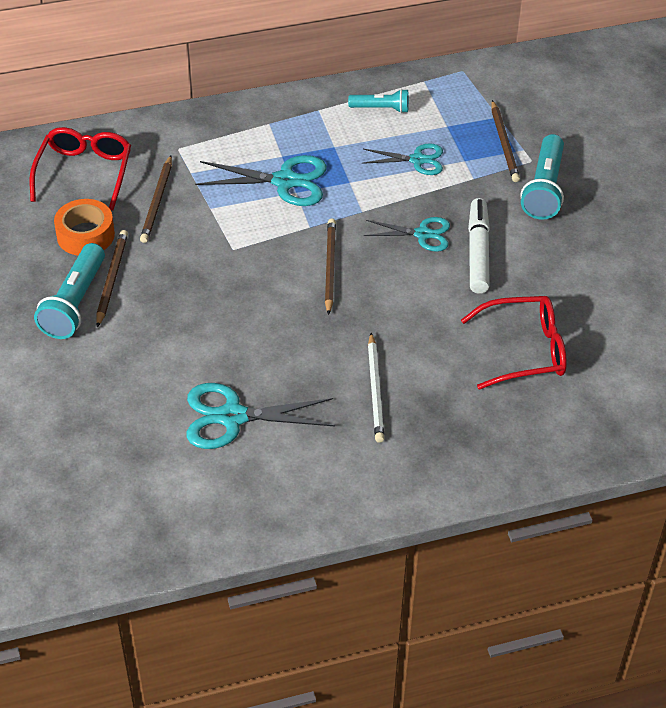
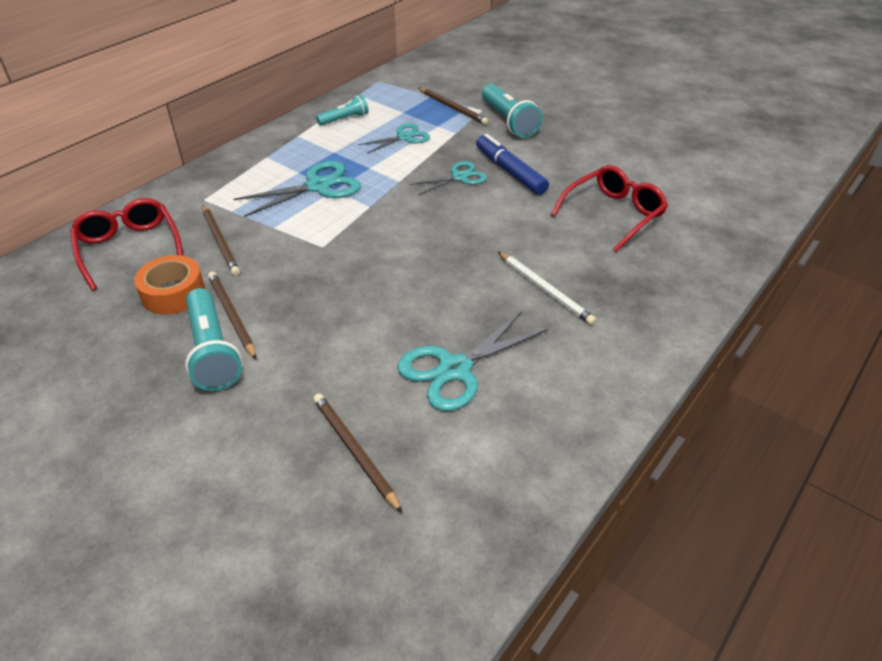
camera: 35 degrees left, 5 degrees down
(329, 267) = (415, 225): brown pencil -> brown pencil (355, 451)
(478, 252) = (510, 171): white marker -> blue marker

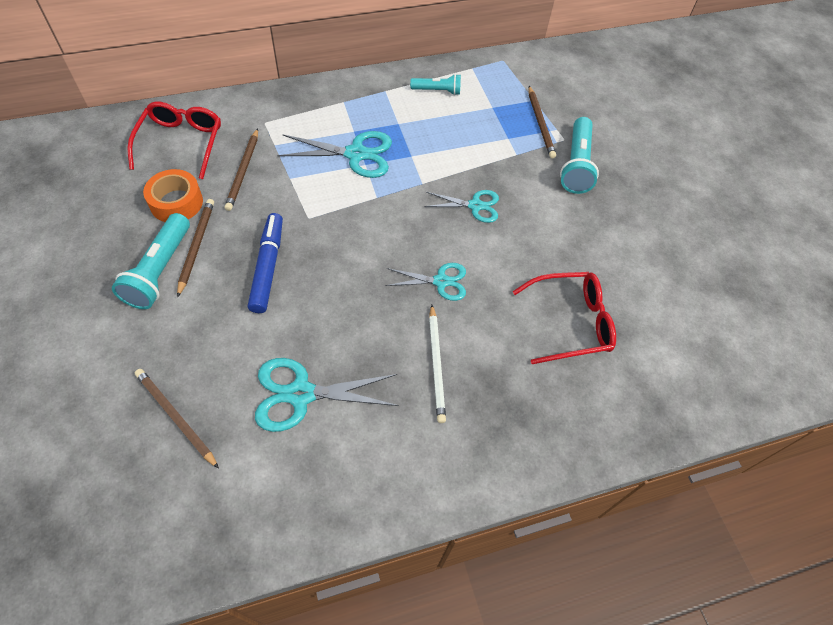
camera: 30 degrees right, 15 degrees up
(355, 451) = (176, 417): brown pencil -> brown pencil turned 45 degrees counterclockwise
(404, 137) = (468, 137): turquoise scissors -> turquoise scissors (441, 281)
(510, 171) = (524, 223): blue marker -> blue marker (268, 267)

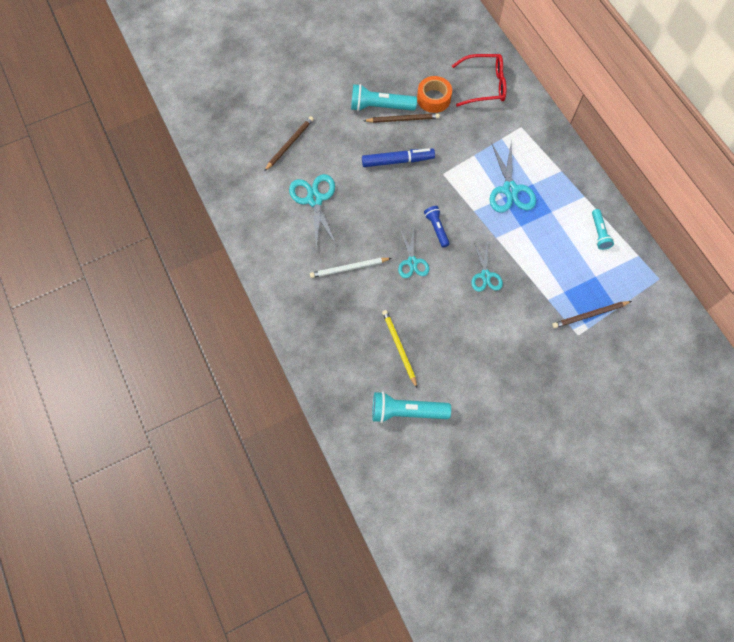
camera: 85 degrees right, 10 degrees up
(243, 171) = (471, 127): brown pencil -> none
(394, 243) = (436, 228): none -> blue flashlight
(571, 322) = (399, 348): red glasses -> yellow pencil
(576, 165) = (552, 345): turquoise flashlight -> turquoise flashlight (406, 411)

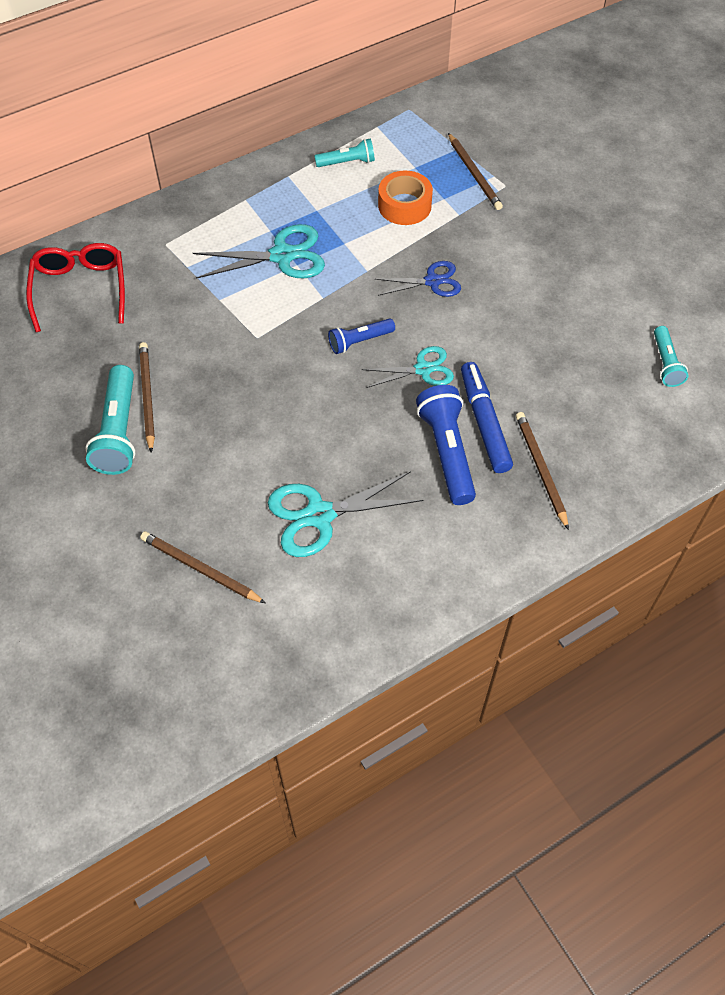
camera: 95 degrees left, 10 degrees down
(331, 318) = (541, 470): none -> brown pencil
(349, 268) = (447, 452): white pencil -> blue flashlight
(397, 161) = (234, 399): blue marker -> blue marker (484, 422)
(399, 348) = (570, 378): yellow pencil -> none
(406, 411) = (665, 363): turquoise flashlight -> turquoise flashlight, size x0.60
(433, 98) = (104, 356): orange tape -> orange tape (404, 205)
(485, 275) = (432, 281): turquoise scissors -> blue scissors

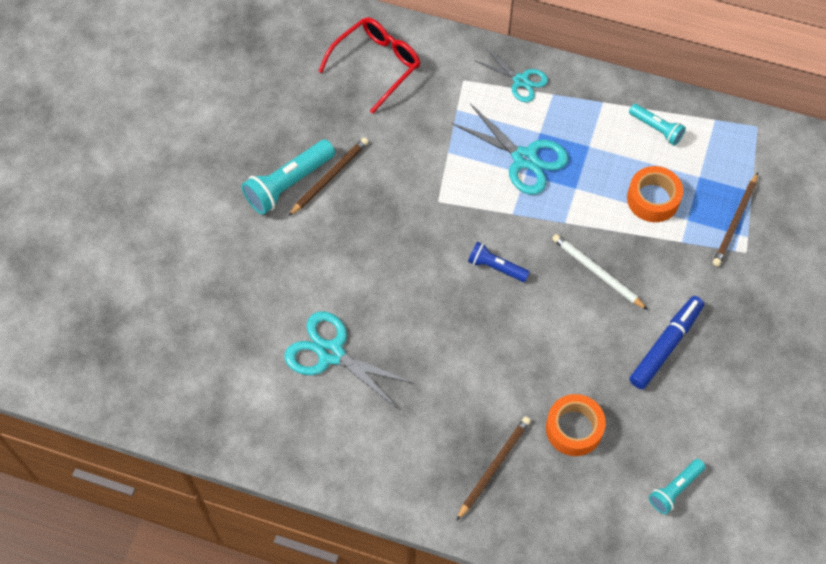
camera: 50 degrees right, 5 degrees up
(200, 569) = (231, 315): brown pencil -> none
(423, 369) = (510, 326): turquoise scissors -> turquoise scissors (520, 81)
(432, 281) = (597, 273): blue scissors -> white pencil
(447, 452) = (453, 395): blue flashlight -> none
(484, 422) = (501, 400): blue marker -> blue marker (665, 345)
(555, 391) = (574, 428): none -> orange tape

